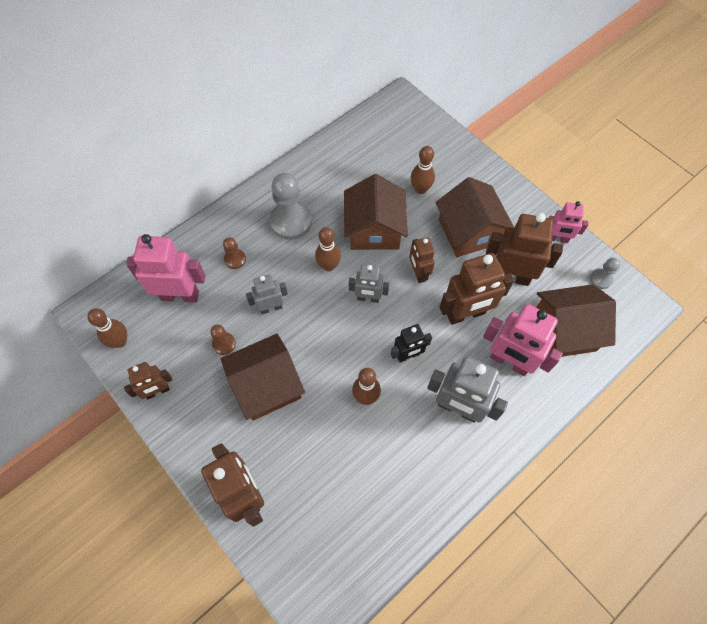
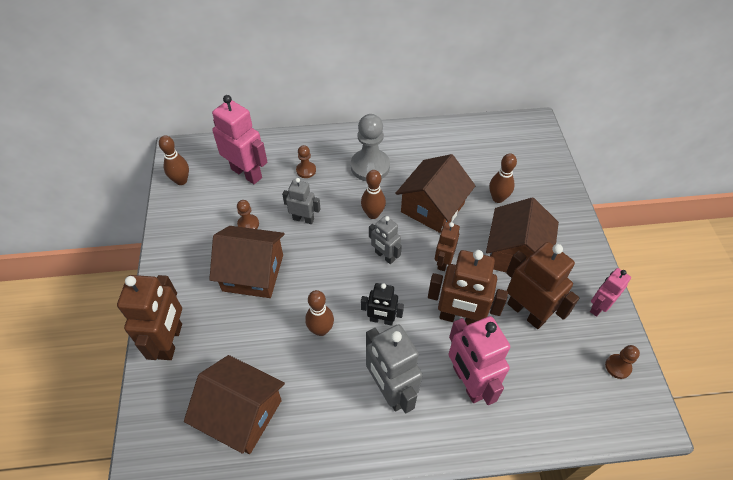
camera: 35 degrees right, 10 degrees down
(157, 391) = (176, 229): brown robot -> none
(557, 239) = (598, 307): pink robot -> pink robot turned 90 degrees clockwise
(564, 331) = (543, 389): brown house -> brown house (241, 414)
(600, 279) = (618, 367): grey pawn -> brown pawn

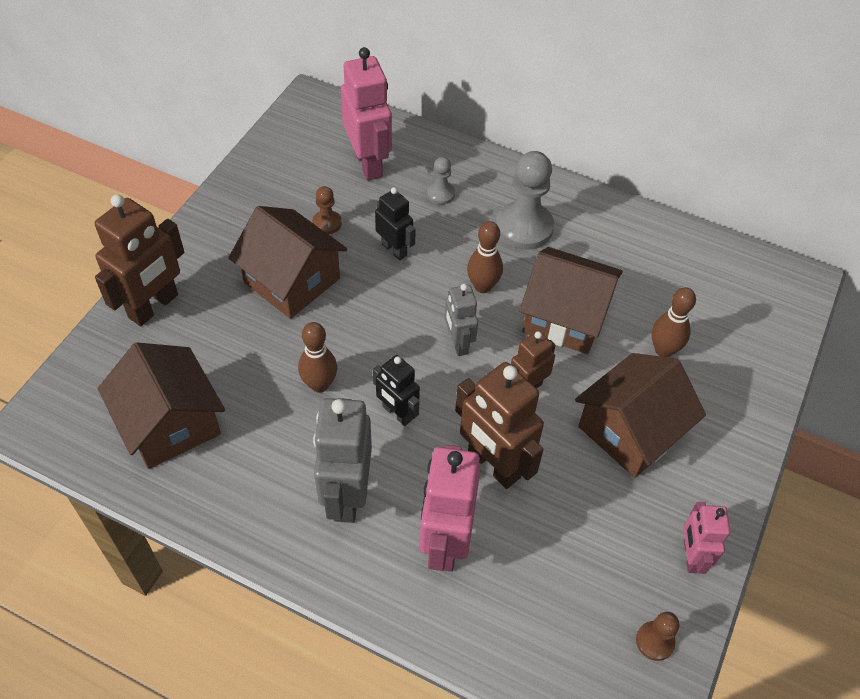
camera: 30 degrees right, 0 degrees up
(181, 181) = (289, 137): brown bowling pin -> none
(303, 219) = (394, 249): grey robot -> black robot
(306, 170) = (441, 194): brown pawn -> grey pawn
(432, 207) = (565, 317): brown house -> brown house turned 45 degrees clockwise
(526, 312) = (586, 507): brown robot -> none
(598, 307) = (691, 556): pink robot -> pink robot turned 75 degrees counterclockwise

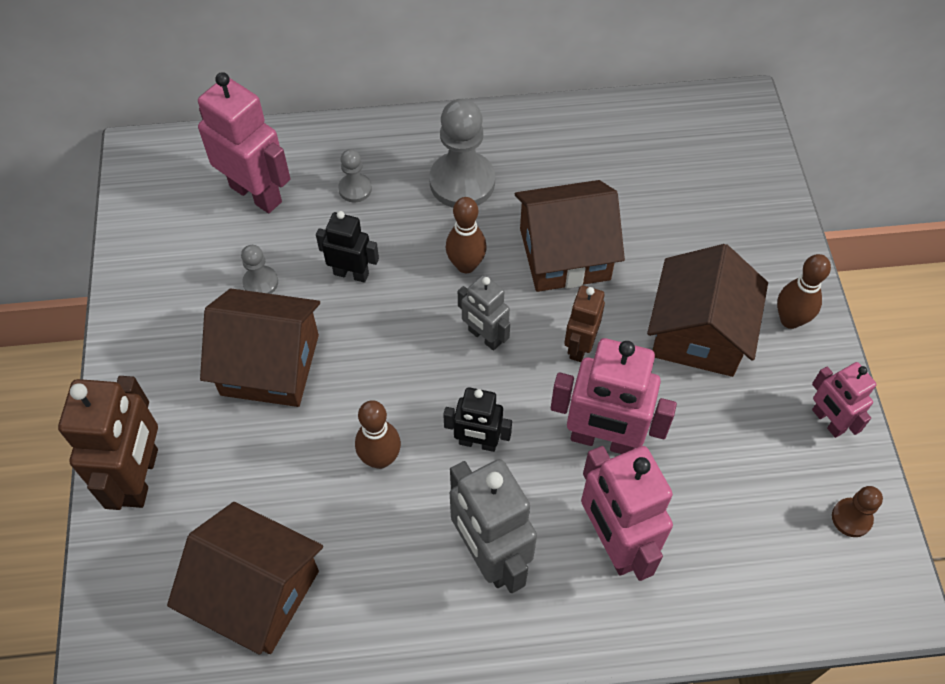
camera: 30 degrees left, 5 degrees up
(327, 223) = (260, 282): brown pawn -> grey pawn
(493, 465) = (603, 440): brown robot -> pink robot
(663, 350) = (673, 238): brown bowling pin -> brown bowling pin (790, 320)

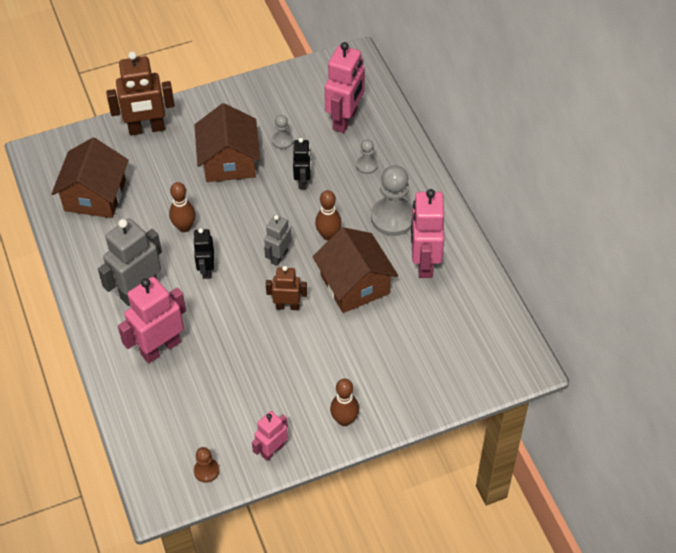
camera: 75 degrees right, 5 degrees down
(603, 440) = (225, 330): pink robot -> pink robot (424, 262)
(698, 333) = (317, 368): brown house -> none

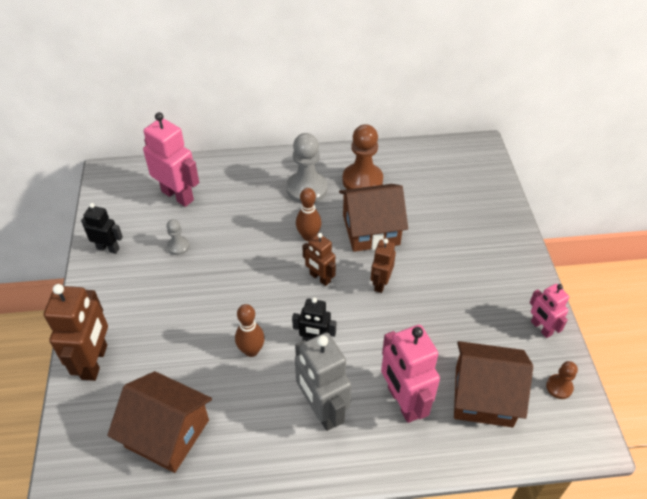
camera: 75 degrees left, 5 degrees down
(229, 161) = (182, 294): brown house -> brown house (483, 396)
(279, 256) = (320, 278): grey robot -> brown robot
(303, 181) = (236, 241): black robot -> black robot (108, 248)
(344, 420) = (514, 268): brown bowling pin -> none
(367, 165) = (240, 193): grey pawn -> none
(424, 262) = (362, 180): pink robot -> brown pawn

